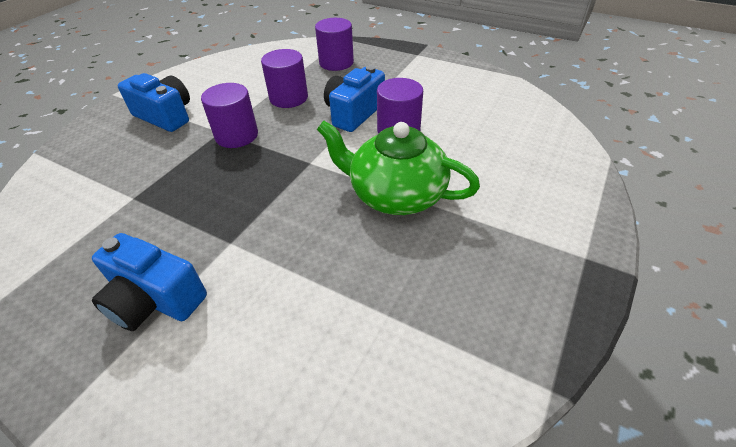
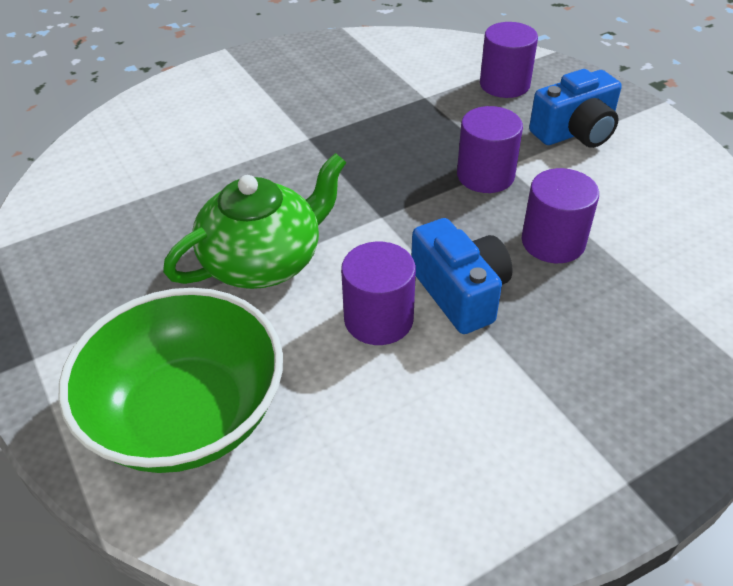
camera: 120 degrees right, 0 degrees up
(155, 300) = (284, 95): blue camera -> none
(336, 63) = (650, 336): purple cylinder -> purple cylinder (504, 84)
(528, 165) = (187, 415): none -> green bowl

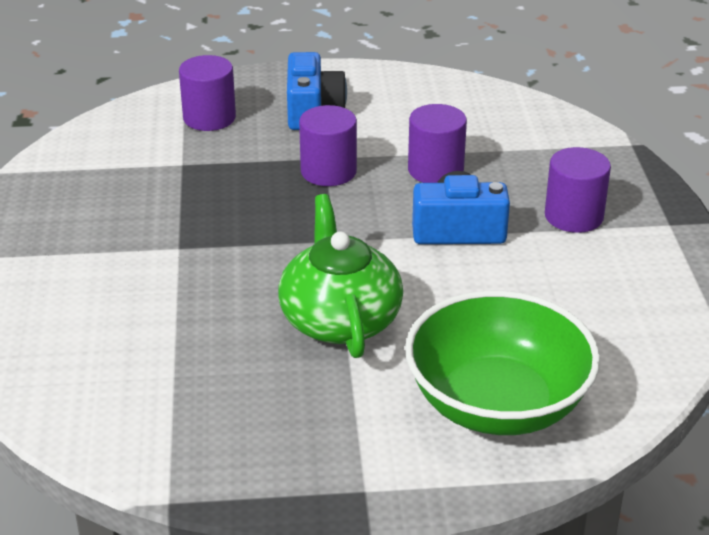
camera: 65 degrees left, 10 degrees down
(378, 319) = (458, 278): purple cylinder -> purple cylinder (574, 216)

